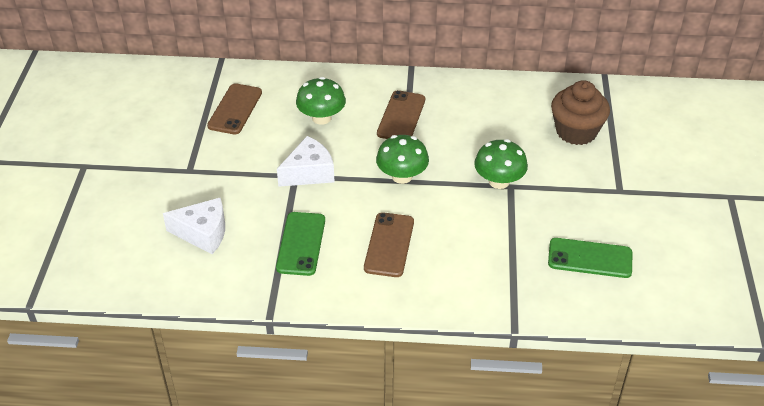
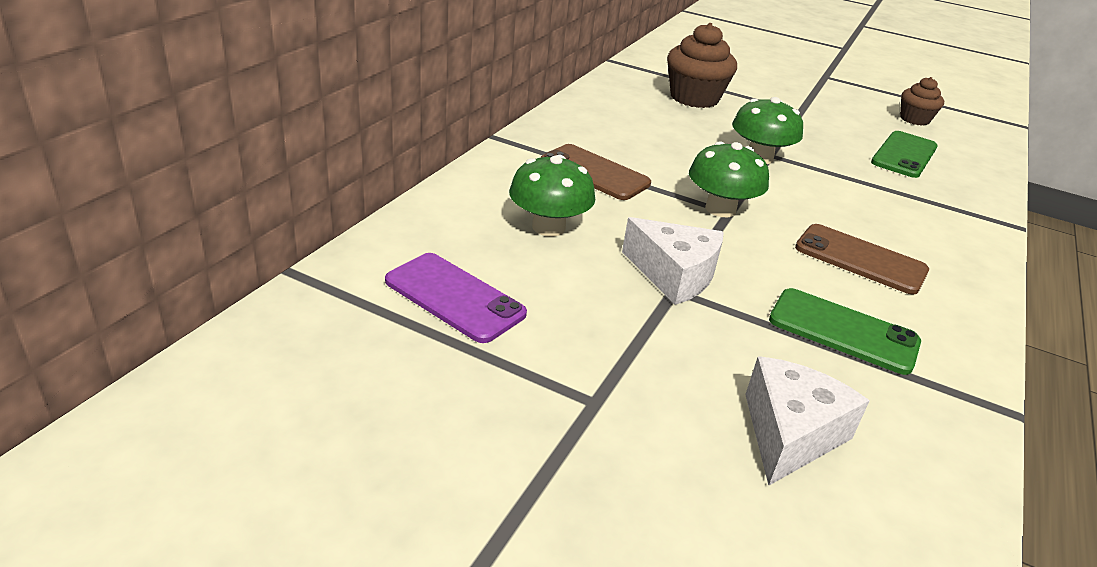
camera: 70 degrees left, 10 degrees down
(235, 109) = (454, 297): brown phone -> purple phone
(309, 172) = (674, 275): white cheese -> white cheese turned 135 degrees clockwise
(684, 262) = (914, 119): none -> brown cupcake

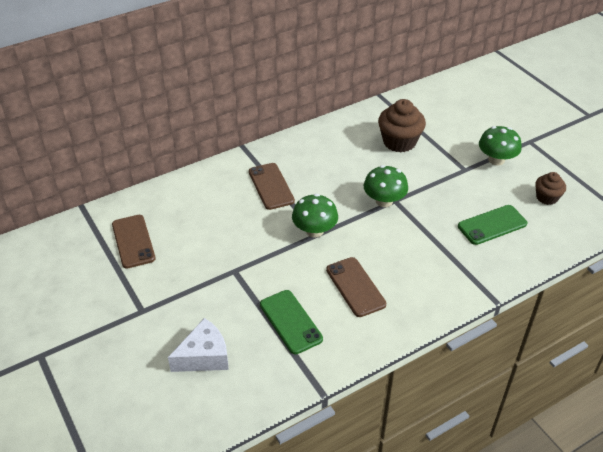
camera: 35 degrees right, 10 degrees up
(454, 297) = (133, 241): purple phone -> brown phone
(548, 227) = (211, 215): green mushroom -> green mushroom (496, 160)
(674, 275) = (243, 262): white cheese -> none

